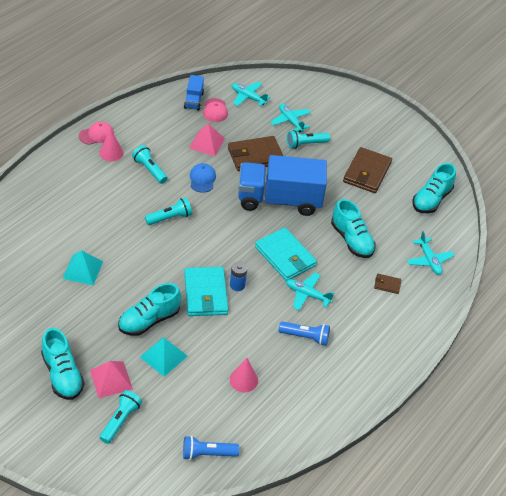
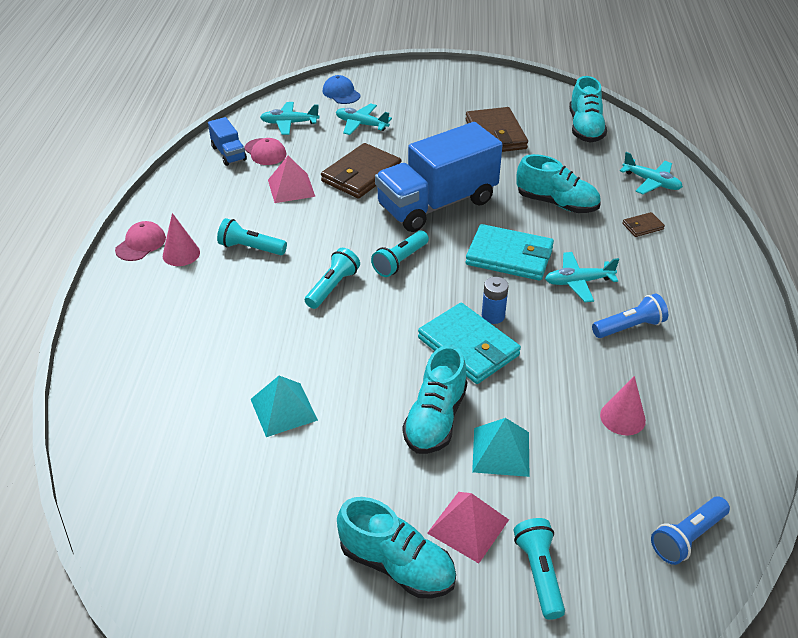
camera: 30 degrees left, 5 degrees down
(202, 179) = (326, 226): blue cap -> blue cap (341, 93)
(305, 144) = (402, 138): turquoise flashlight -> turquoise flashlight (400, 261)

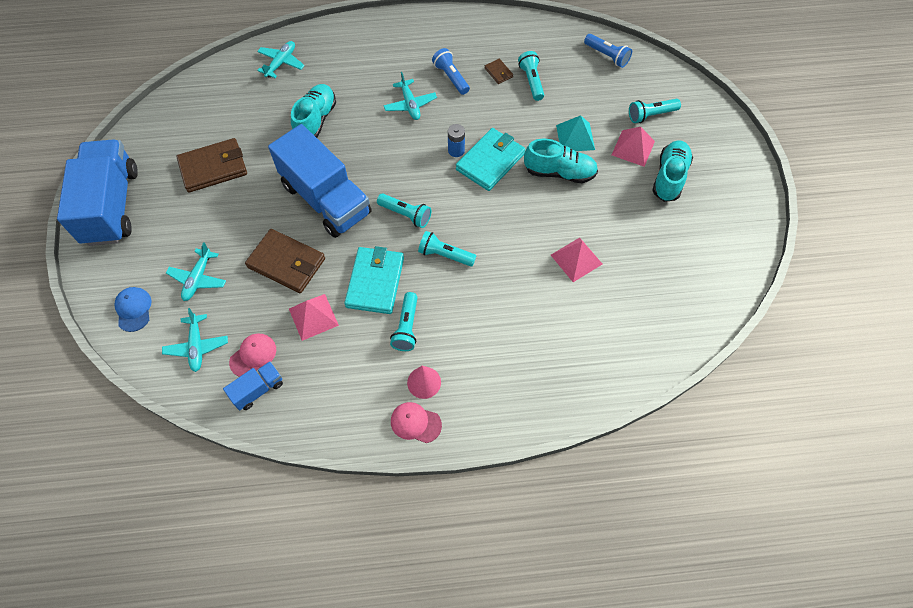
camera: 100 degrees left, 20 degrees up
(283, 409) = (576, 259): turquoise pyramid -> pink pyramid
(341, 93) = (133, 309): blue cap -> blue cap turned 120 degrees clockwise
(459, 81) = (112, 206): none -> blue truck
(509, 256) = (388, 145): turquoise wallet -> turquoise wallet (375, 282)
(585, 128) = (201, 105): turquoise shoe -> none
(622, 417) = (531, 81): pink cone -> turquoise flashlight
(642, 226) = (339, 69): brown wallet -> brown wallet (498, 72)

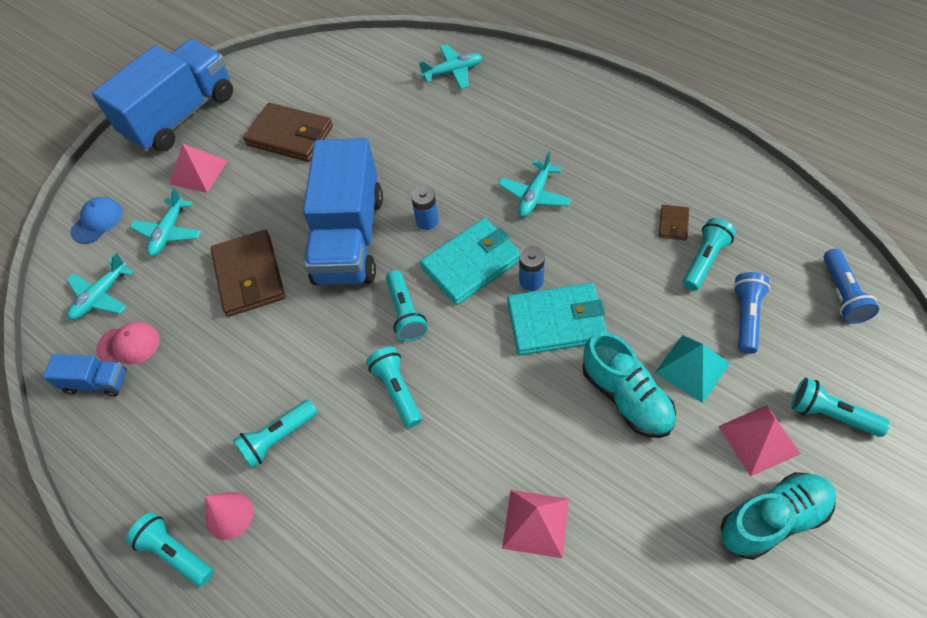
camera: 50 degrees right, 5 degrees down
(198, 279) = (169, 232): turquoise plane -> turquoise plane turned 45 degrees counterclockwise
(313, 316) = (213, 350): pink pyramid -> pink pyramid (198, 172)
(316, 120) = (425, 150): turquoise shoe -> none
(363, 158) = (427, 221): none -> blue battery
(375, 282) = (302, 362): turquoise wallet -> turquoise wallet (471, 264)
(415, 423) = (175, 553): pink cap -> turquoise flashlight
(451, 77) = (611, 194): blue flashlight -> blue flashlight (746, 317)

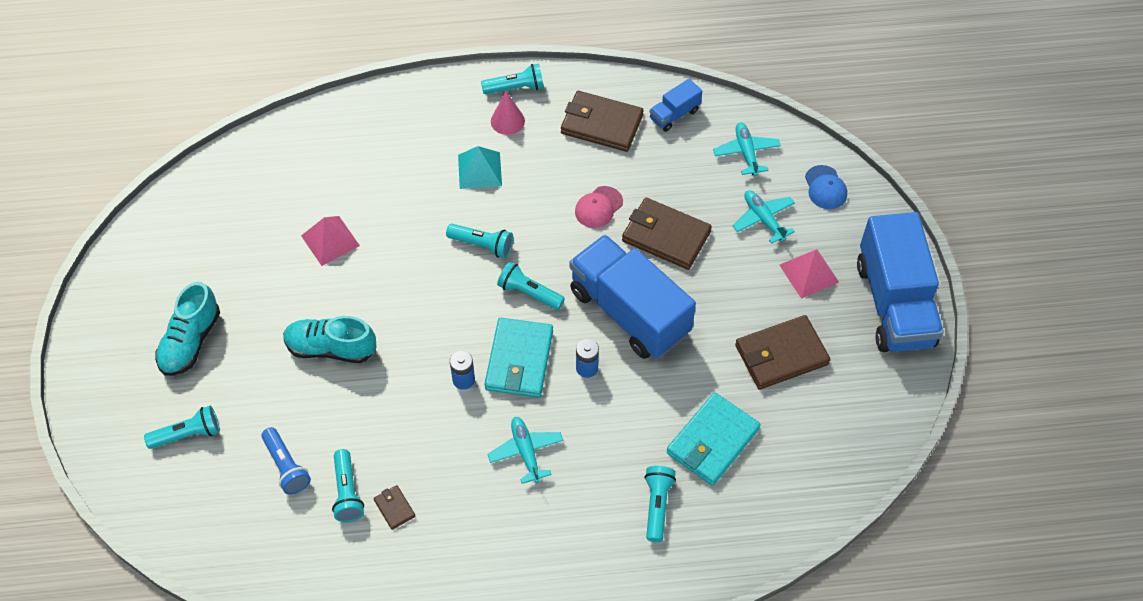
camera: 130 degrees right, 0 degrees up
(129, 344) = (685, 144): pink cap -> pink cap (598, 207)
(160, 429) = (601, 124): none -> brown wallet
(278, 438) = (526, 170): turquoise flashlight -> turquoise flashlight (657, 505)
(453, 72) = (722, 526): turquoise plane -> none
(556, 322) = (419, 363): turquoise wallet -> turquoise wallet (712, 441)
(692, 368) = (300, 399): turquoise pyramid -> turquoise pyramid (480, 170)
(759, 439) = (226, 383): pink pyramid -> none
(842, 294) = (225, 539): blue flashlight -> none

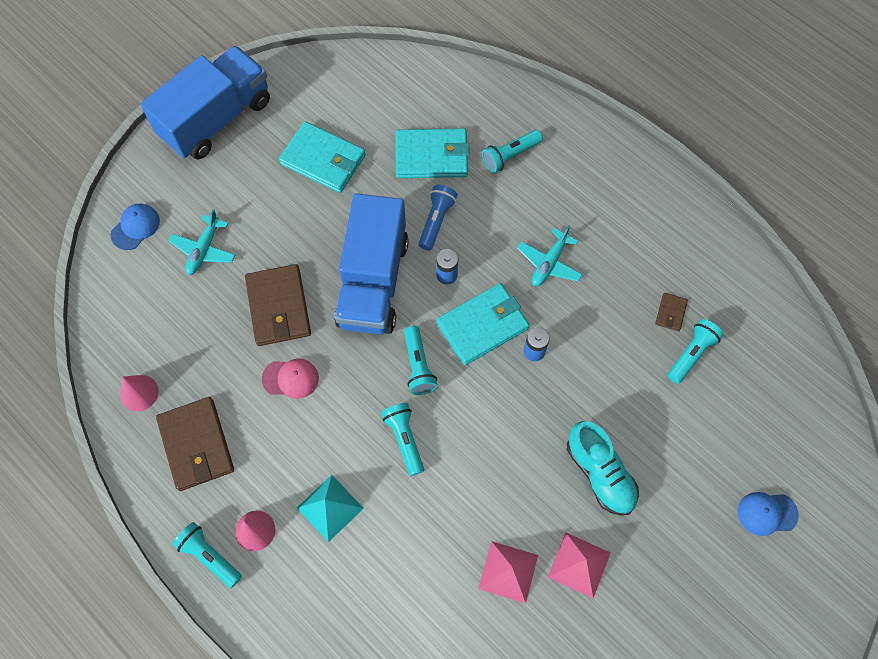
camera: 130 degrees left, 10 degrees up
(188, 434) = (767, 513): turquoise flashlight -> blue cap
(190, 341) = (700, 595): turquoise shoe -> none
(286, 467) = (716, 414): blue flashlight -> blue flashlight (436, 221)
(674, 114) = (139, 393): blue truck -> pink cone
(746, 153) = (141, 307): turquoise plane -> none
(781, 355) = (323, 160): brown wallet -> turquoise wallet
(809, 273) = (233, 187): pink pyramid -> pink pyramid (579, 564)

